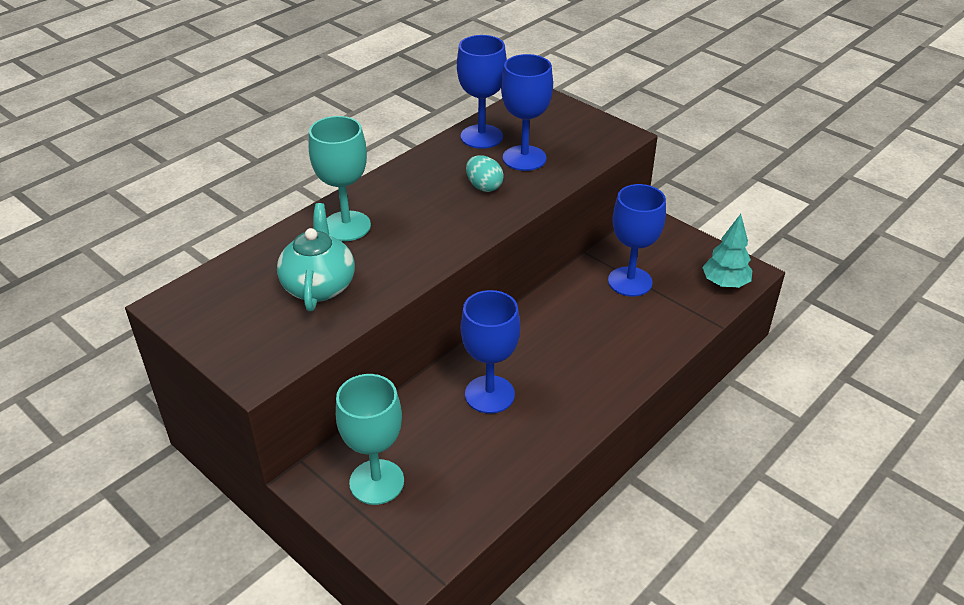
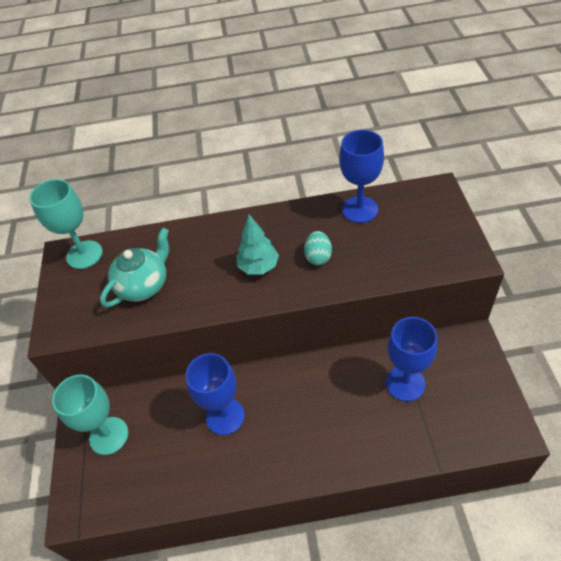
camera: 45 degrees right, 10 degrees up
(346, 226) = (202, 245): turquoise goblet -> turquoise goblet (84, 255)
(524, 158) = (371, 245): blue goblet -> none
(724, 283) = (481, 432): turquoise tree -> turquoise tree (258, 267)

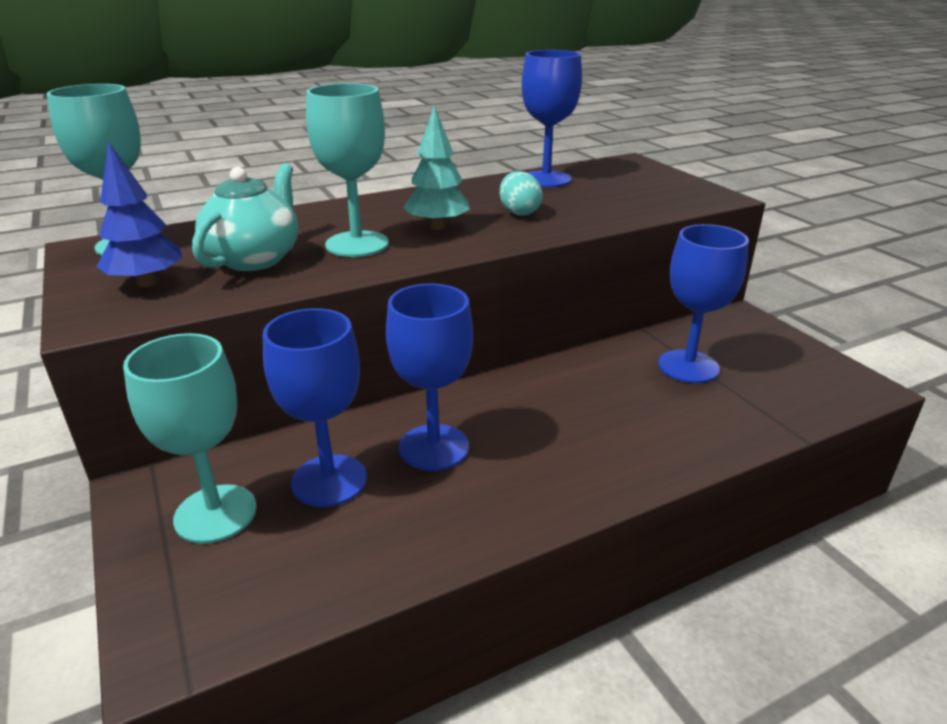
camera: 25 degrees left, 20 degrees down
(84, 301) = (147, 283): none -> blue tree
(165, 427) = (329, 480): none -> blue goblet
(204, 280) = (357, 244): none -> turquoise goblet

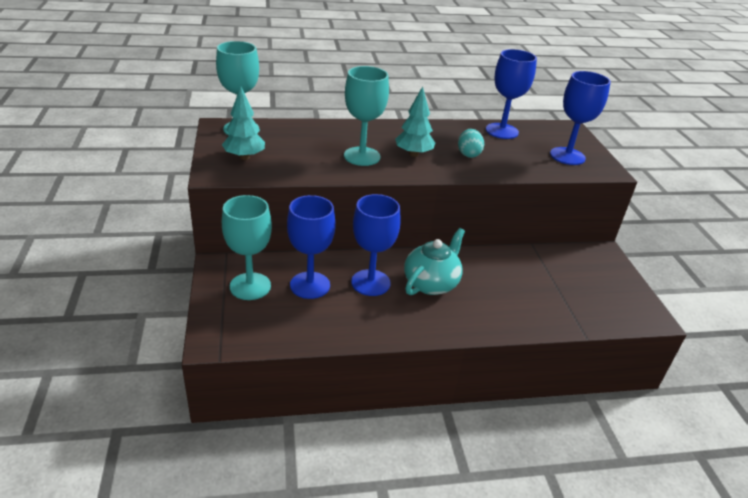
camera: 15 degrees right, 5 degrees up
(147, 283) = (244, 157): blue tree -> turquoise tree
(255, 259) = (303, 154): turquoise teapot -> turquoise teapot (431, 283)
(688, 366) = (545, 275): blue goblet -> blue goblet (567, 156)

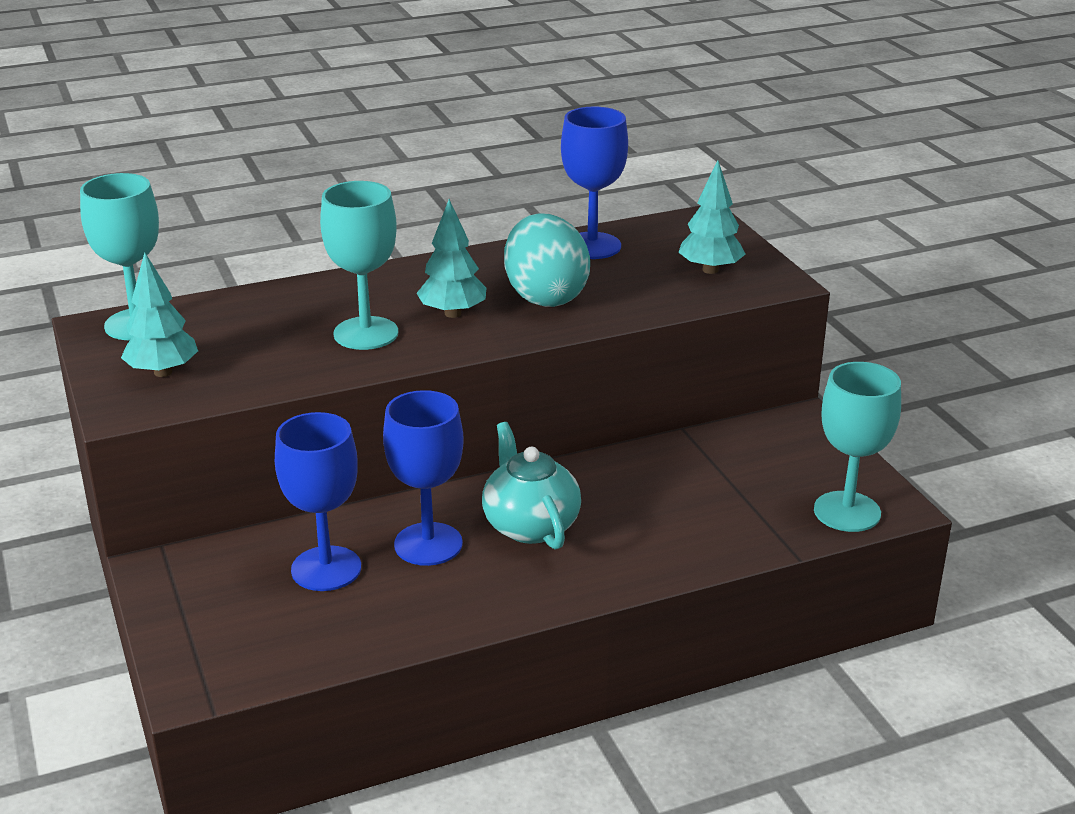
camera: 10 degrees left, 5 degrees down
(250, 286) = (224, 591): turquoise goblet -> turquoise goblet (847, 512)
(431, 283) = (530, 525): turquoise teapot -> turquoise teapot turned 45 degrees counterclockwise
(468, 154) = (545, 296): turquoise egg -> turquoise egg, size x1.88
(567, 156) = (710, 270): blue goblet -> turquoise tree

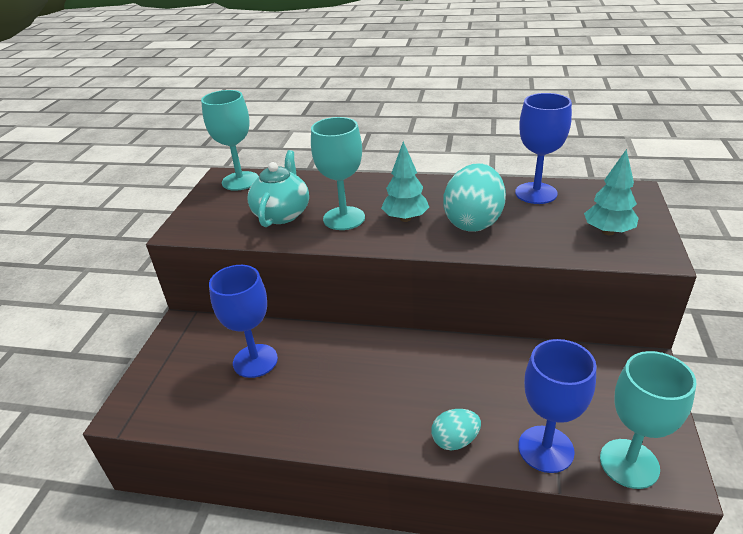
camera: 35 degrees right, 5 degrees up
(163, 372) = (221, 213): turquoise tree -> none
(428, 544) = (321, 367): blue goblet -> blue goblet (545, 449)
(530, 525) = (390, 378): turquoise teapot -> turquoise teapot (282, 214)
(660, 556) = (455, 440): none -> turquoise egg

